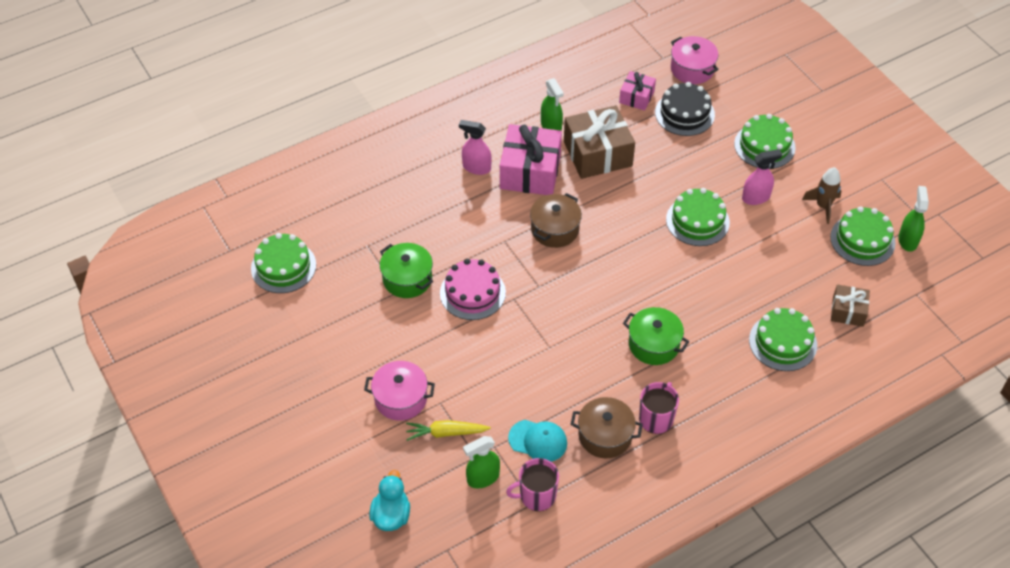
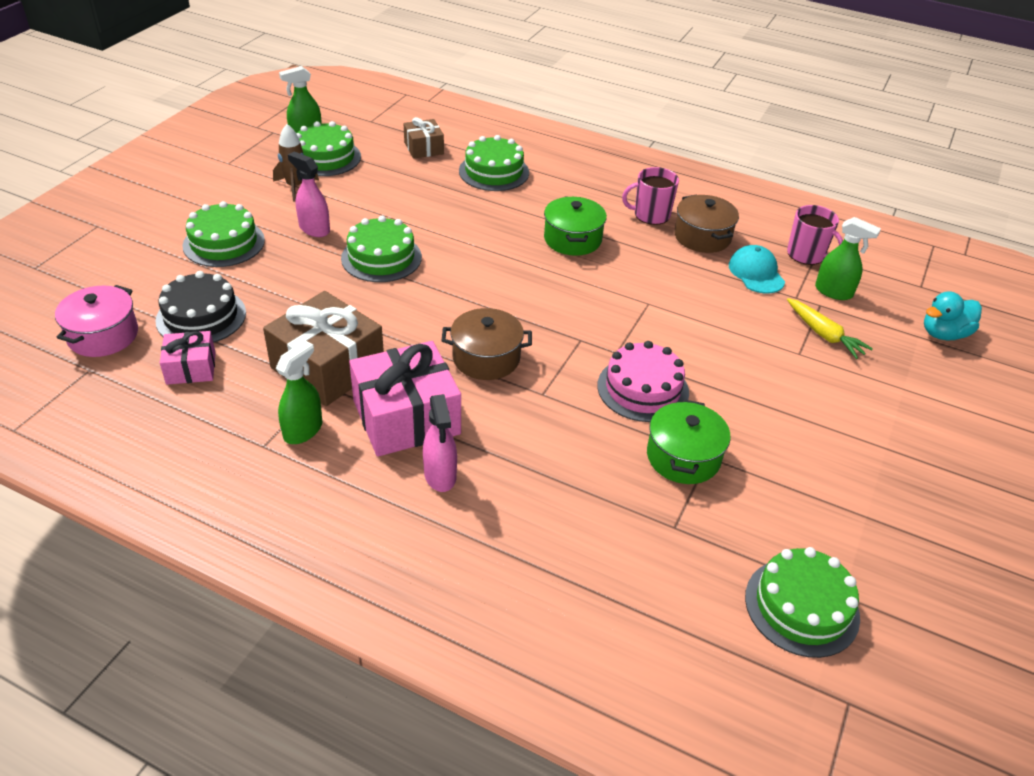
camera: 125 degrees left, 10 degrees down
(401, 398) = (831, 385): pink pot -> none

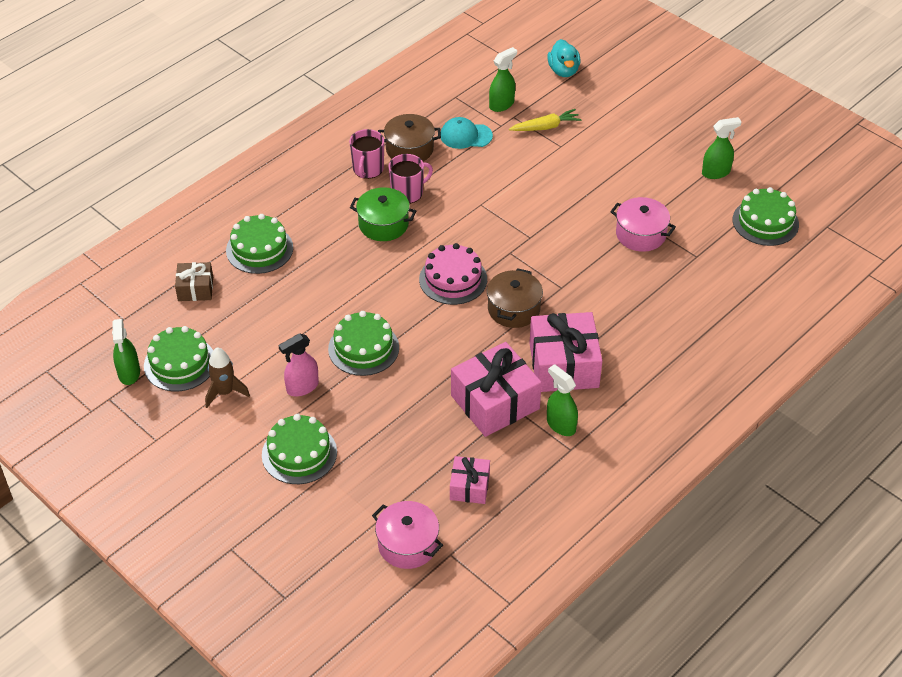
camera: 70 degrees left, 5 degrees up
(201, 317) = (404, 476): black cake -> none
(327, 367) = (495, 402): brown gift -> pink gift
(440, 475) = (625, 357): pink spray bottle -> none
(643, 389) = (572, 235): pink cake -> pink cake (453, 279)
(683, 457) = (640, 234): green pot -> pink pot
(806, 254) = (453, 101): pink mug -> pink mug (408, 193)
(870, 526) = (716, 172): none -> green spray bottle

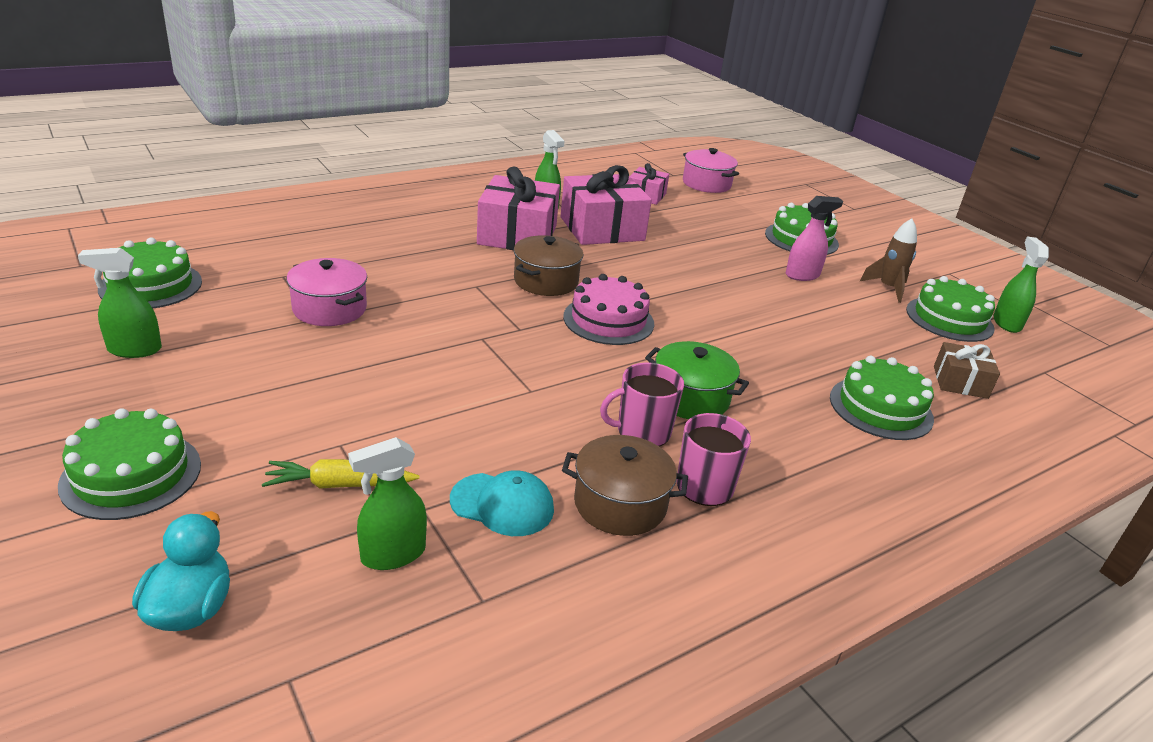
camera: 170 degrees left, 15 degrees down
(363, 348) = (733, 288): green cake -> green cake (131, 474)

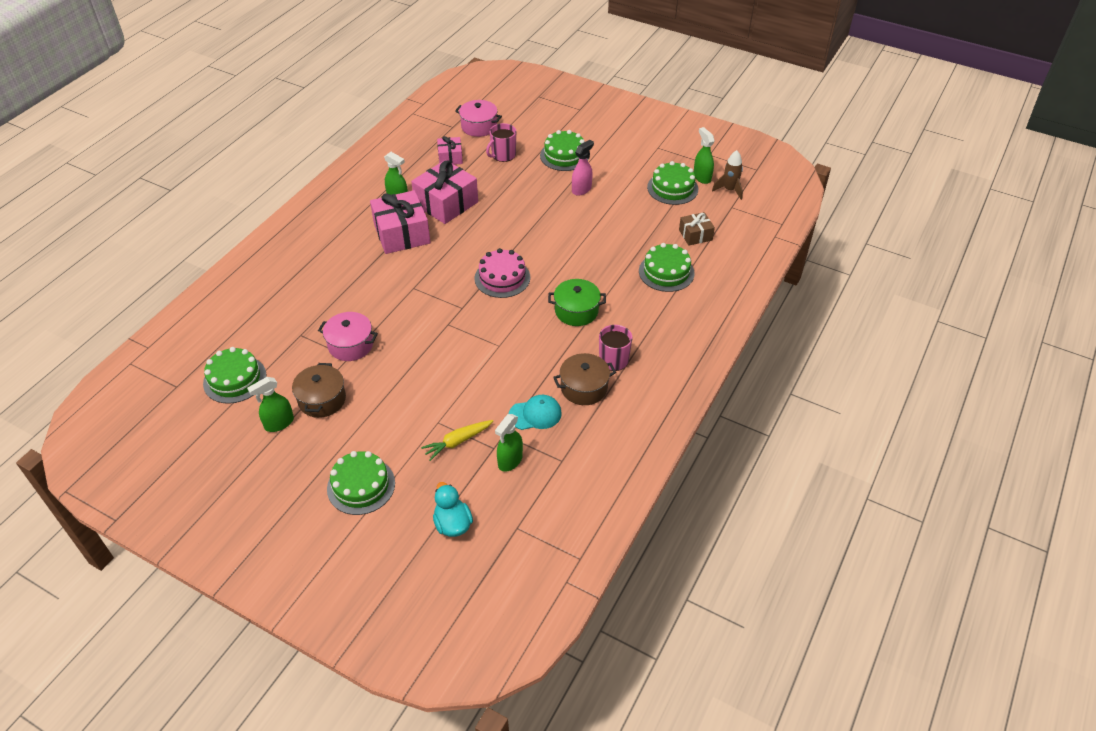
camera: 25 degrees left, 15 degrees up
(546, 281) = (448, 265): brown pot -> brown pot (322, 400)
(642, 432) = (567, 343): pink mug -> pink mug (503, 155)
(888, 288) = (631, 178): brown rocket -> brown rocket (729, 190)

